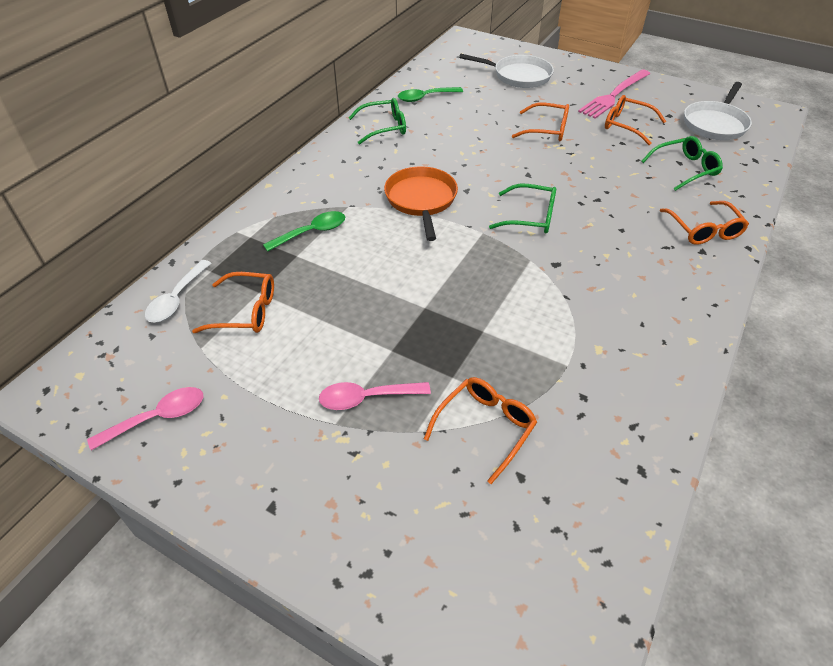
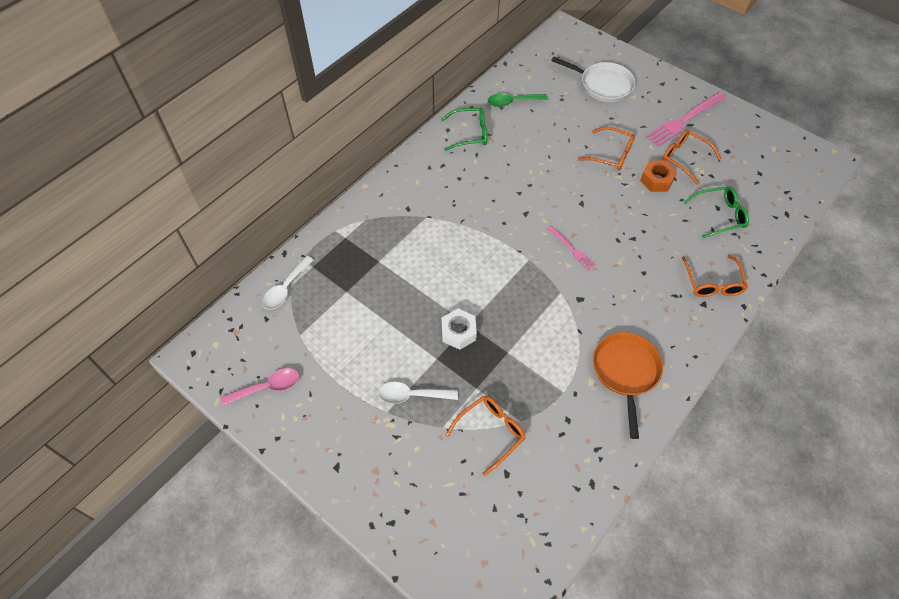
camera: 10 degrees right, 10 degrees up
(245, 311) = (334, 307): orange glasses -> none
(312, 232) = (393, 240): green spoon -> none
(366, 398) = (412, 395): pink spoon -> white spoon
(414, 317) = (458, 332): none -> white nut
(421, 200) = (486, 219): orange pan -> orange pan (625, 372)
(530, 217) = (571, 249): green glasses -> pink fork
(604, 146) = (656, 180): none -> orange nut
(715, 124) = (766, 167): white pan -> none

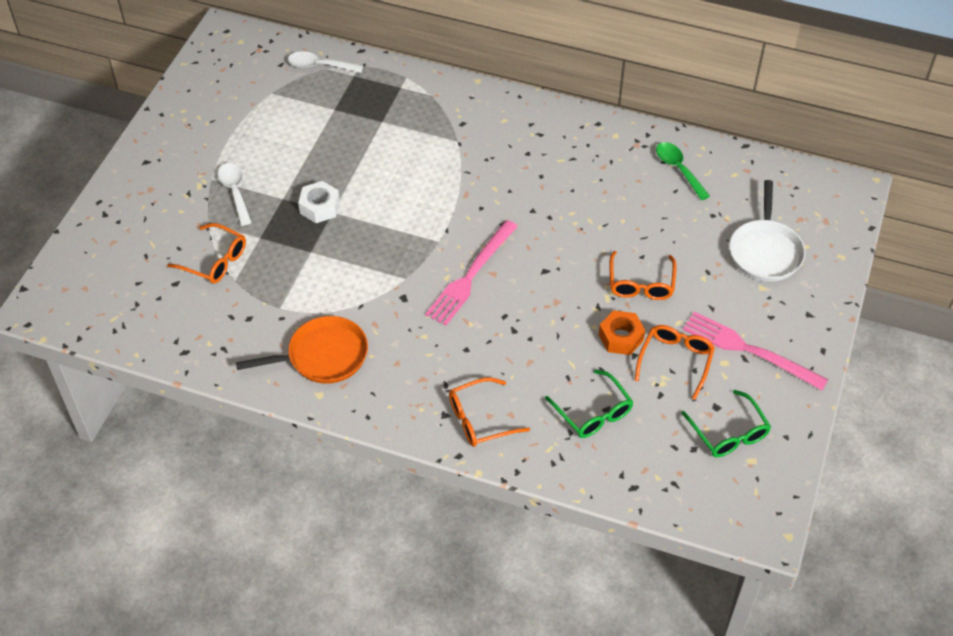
camera: 70 degrees right, 5 degrees down
(267, 387) = (208, 90): pink spoon -> none
(469, 133) = (602, 144): green glasses -> green glasses (728, 432)
(571, 249) = (471, 275): pink fork -> pink fork, size x1.87

